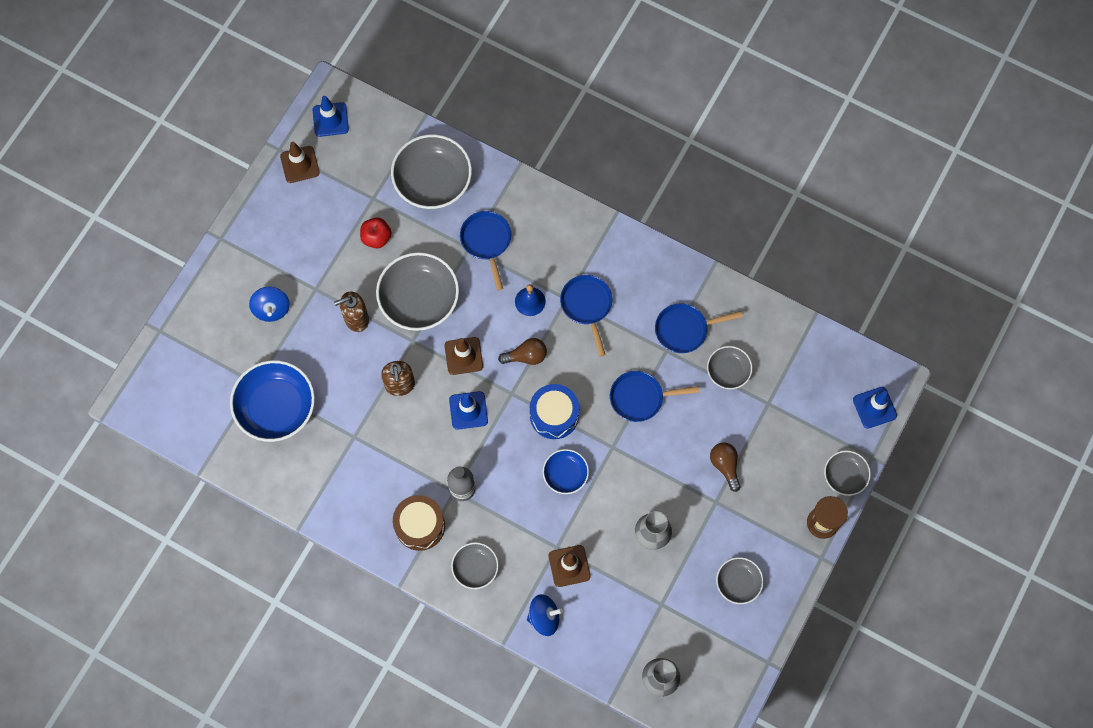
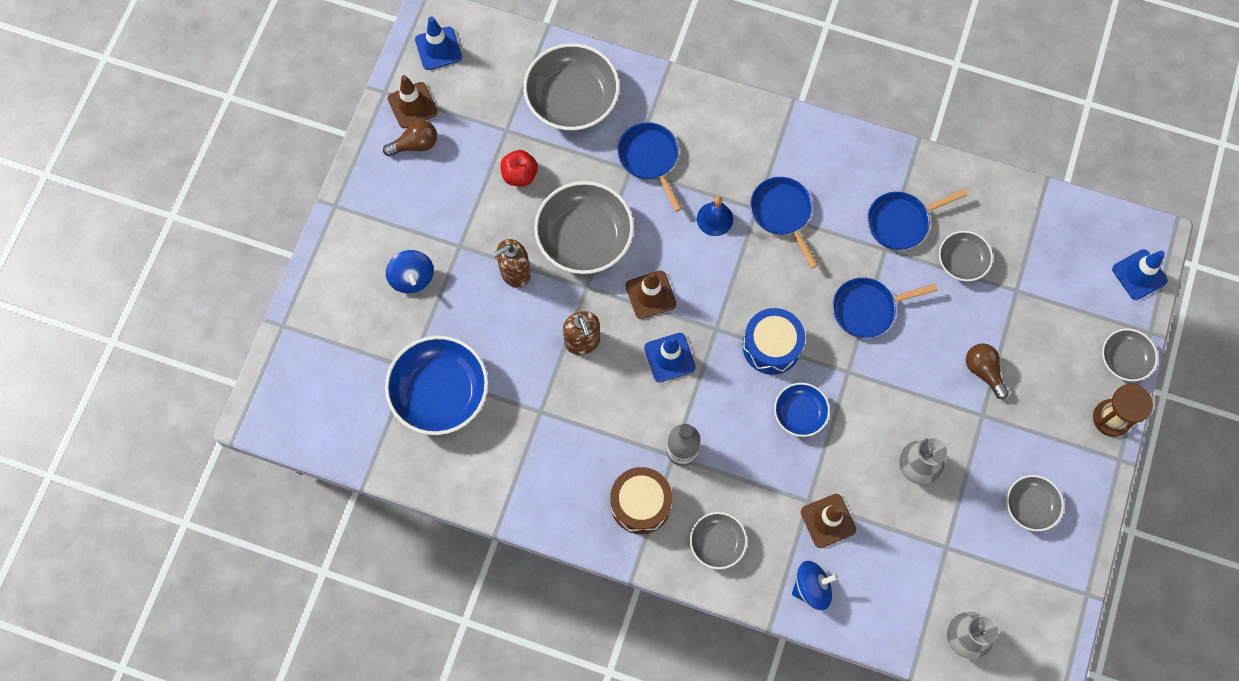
camera: 10 degrees left, 0 degrees up
(526, 356) = (724, 283): brown light bulb -> brown light bulb (415, 144)

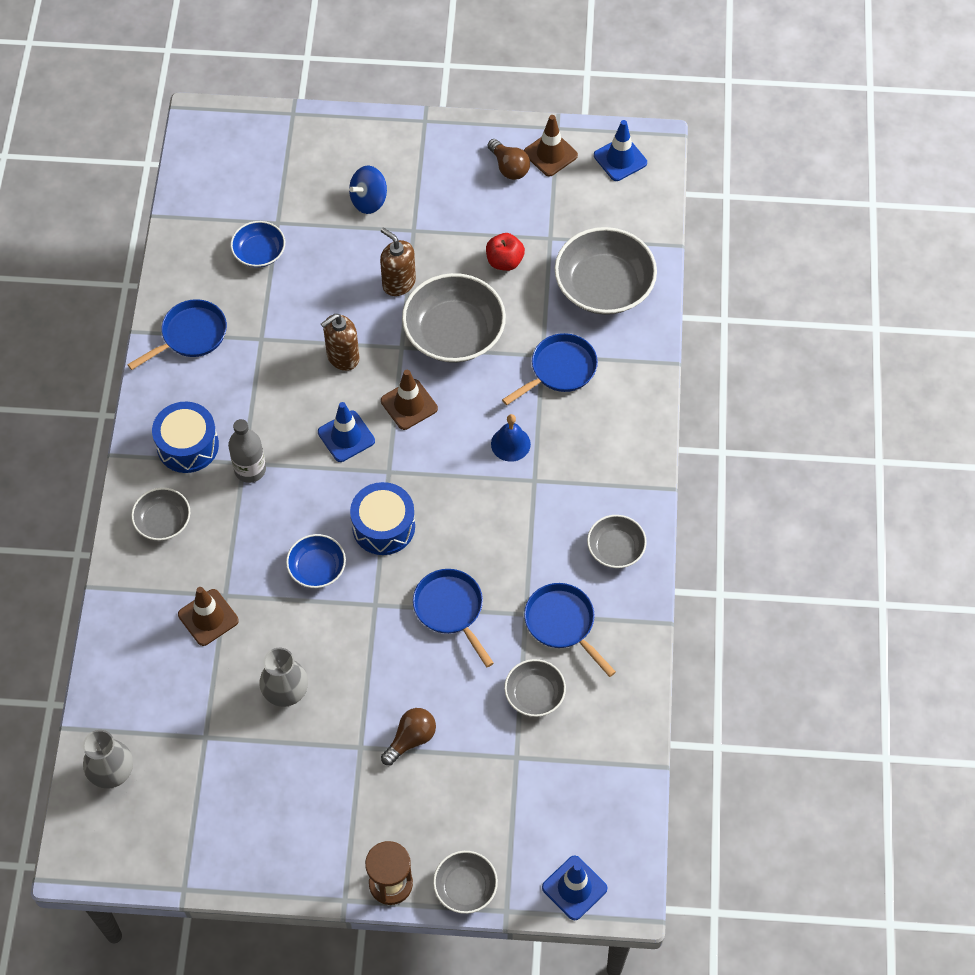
camera: 75 degrees right, 10 degrees down
(440, 392) = (259, 252): blue bowl -> blue bowl, size x0.54
(640, 504) = (188, 445): brown drum -> blue drum
(782, 213) = (536, 505): blue pan -> blue pan (190, 335)
(811, 588) = (135, 616): blue spinning top -> none
(1030, 506) = (269, 814): grey bowl -> grey bowl (615, 548)

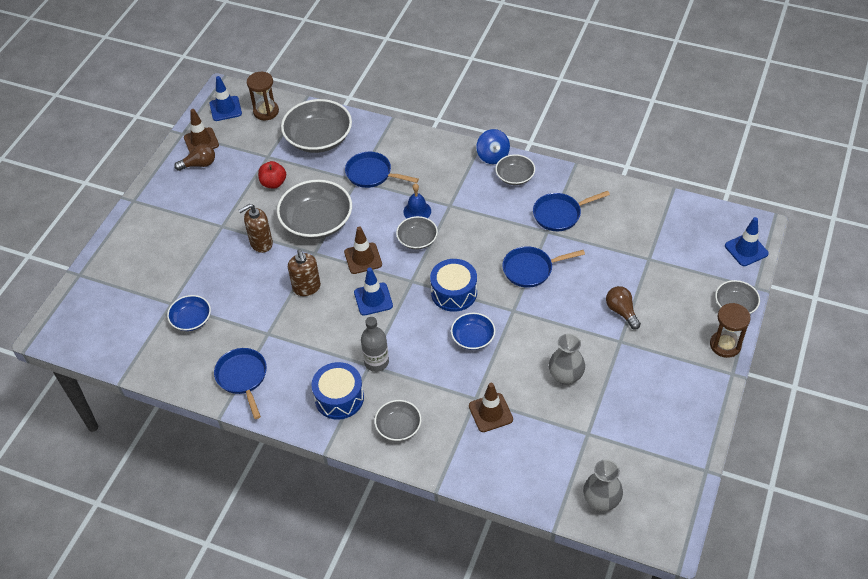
camera: 70 degrees left, 10 degrees down
(369, 200) = (183, 245): blue spinning top -> blue spinning top (493, 156)
(534, 694) = (606, 239): grey bowl -> grey bowl (417, 239)
(560, 370) = (372, 174): blue pan -> blue pan turned 45 degrees counterclockwise
(632, 207) = (266, 111): none -> brown hourglass

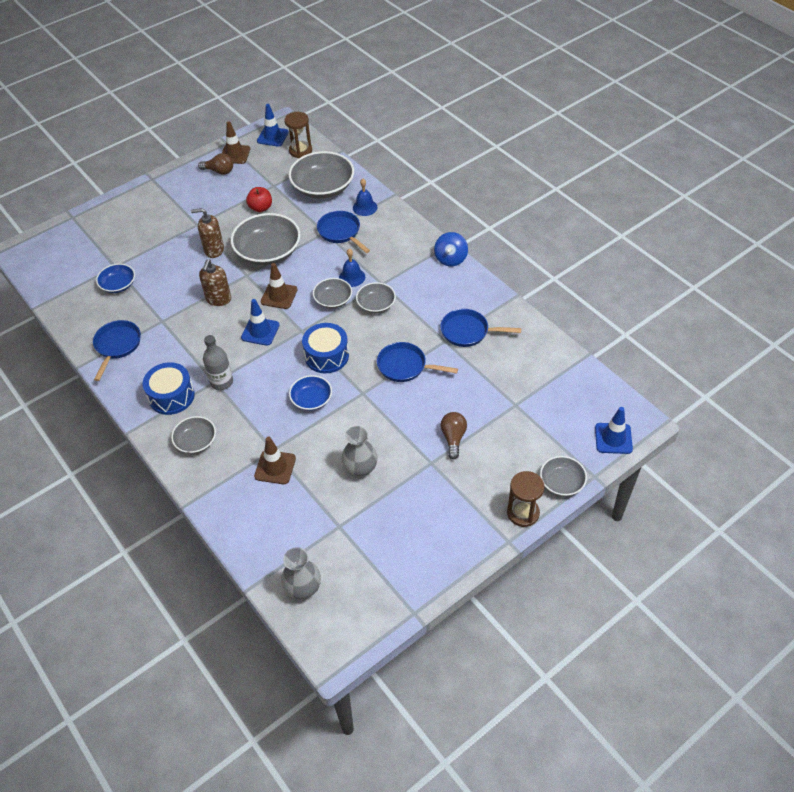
camera: 30 degrees right, 0 degrees up
(375, 141) = (365, 207): none -> blue bell
(515, 176) = (455, 283): grey bowl -> grey bowl (376, 304)

